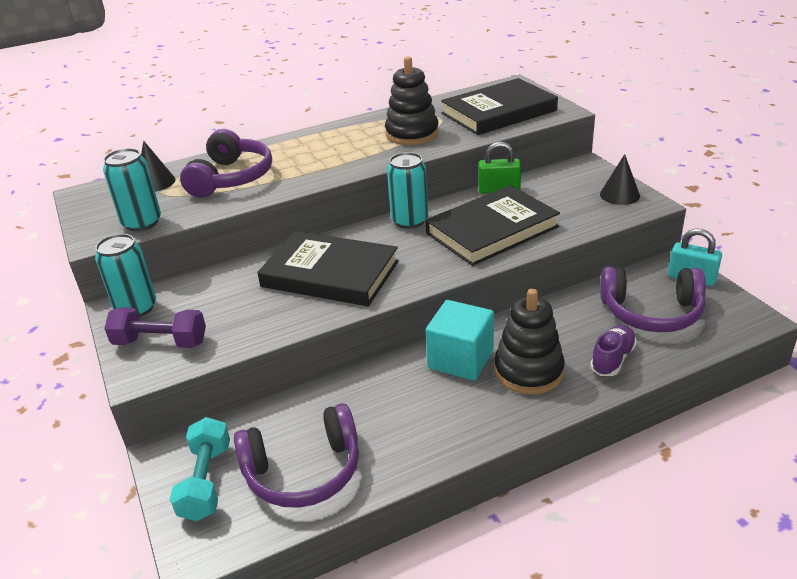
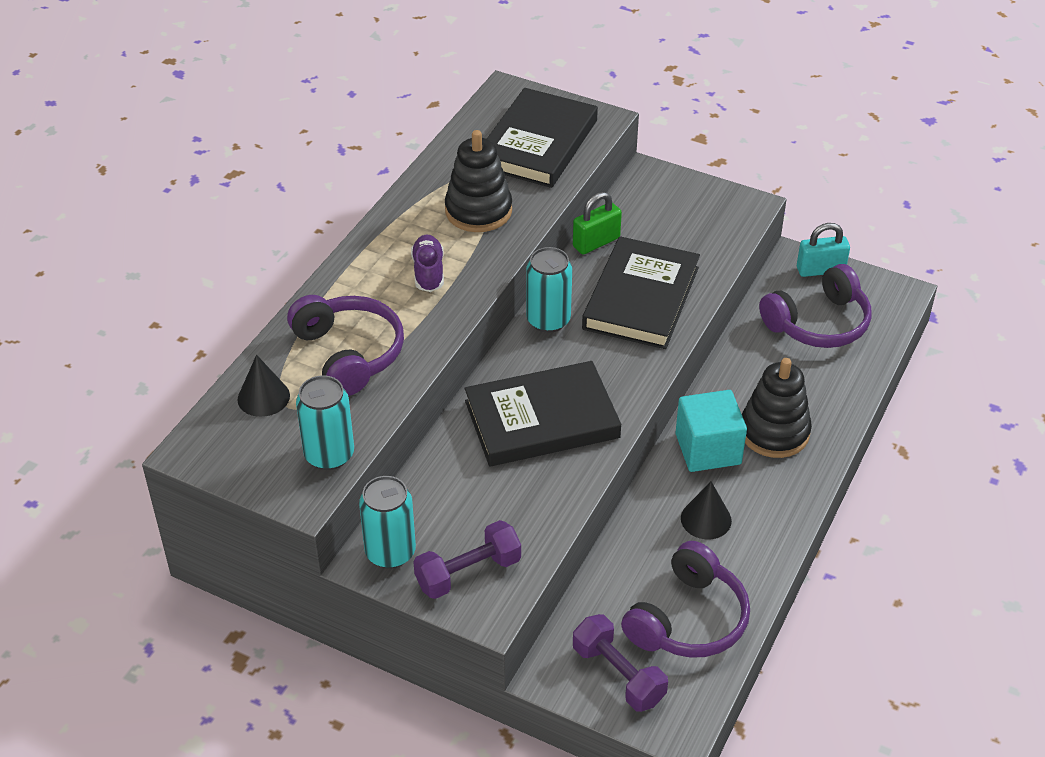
camera: 40 degrees left, 10 degrees up
(206, 482) = (618, 675): turquoise dumbbell -> purple dumbbell
(612, 359) = (828, 387): purple shoe -> purple shoe (428, 272)
(619, 195) = (716, 204): black cone -> black cone (706, 519)

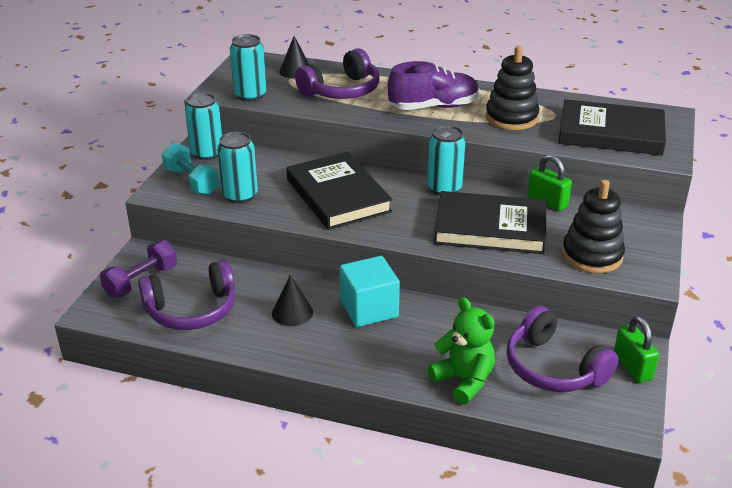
camera: 80 degrees right, 10 degrees down
(428, 272) = (433, 107): purple shoe -> purple shoe, size x1.66
(468, 573) = (191, 181): purple dumbbell -> turquoise dumbbell
(519, 519) = (240, 195): none -> turquoise can
(688, 619) = (192, 309): purple headphones -> purple headphones turned 45 degrees counterclockwise
(774, 432) = (399, 345): black stacking toy -> black stacking toy (592, 255)
(820, 270) = (632, 366): turquoise padlock -> green padlock
(833, 391) = (464, 380): none -> green teddy bear

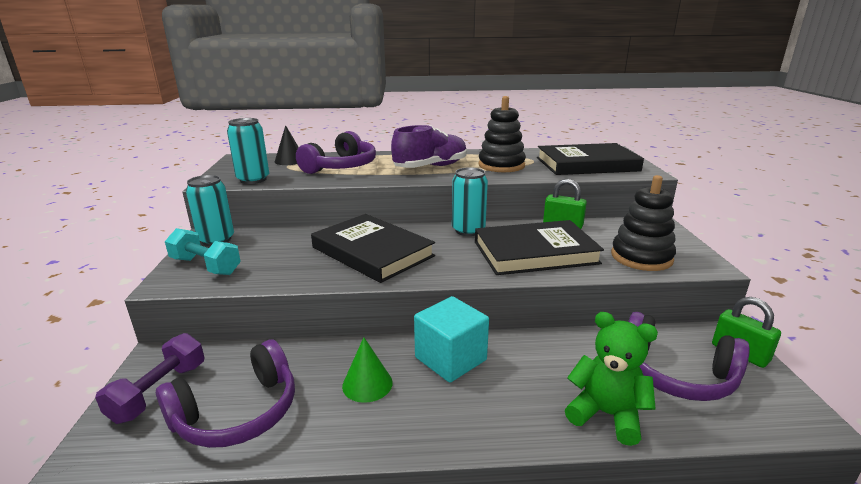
camera: 20 degrees left, 10 degrees down
(240, 195) = (267, 269): turquoise can -> none
(292, 312) = (367, 384): black cone -> green cone

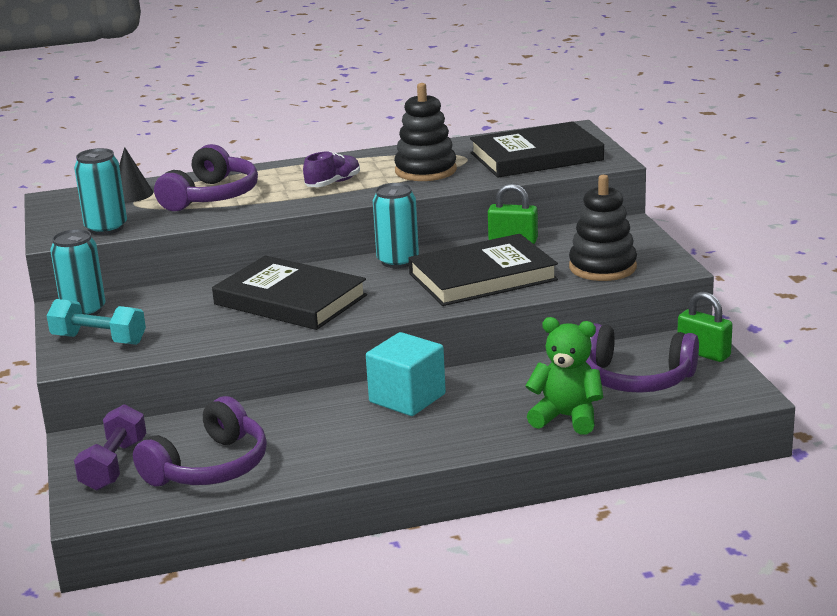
camera: 10 degrees left, 0 degrees up
(367, 384) = (328, 429): green cone -> none
(431, 167) = (333, 183): purple shoe -> purple shoe, size x0.60

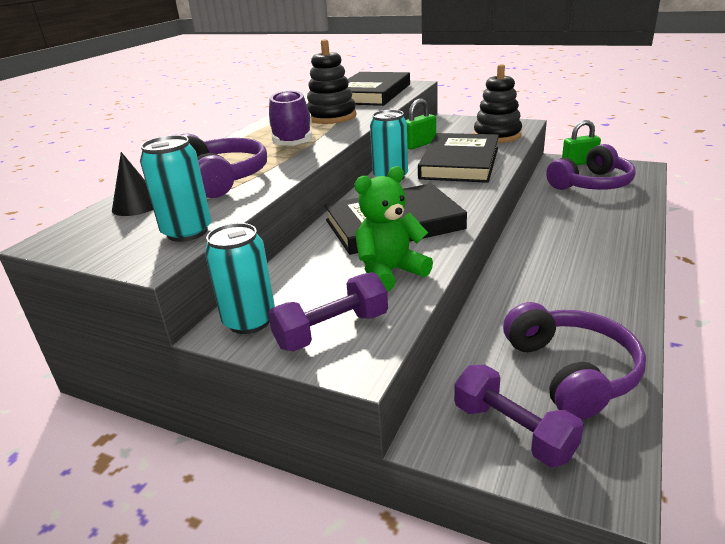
camera: 50 degrees left, 5 degrees up
(99, 340) = (332, 330): turquoise dumbbell -> purple dumbbell
(333, 183) = (293, 140): purple shoe -> purple shoe, size x1.66
(407, 398) = (537, 252): turquoise cube -> none
(566, 417) = (624, 214): green teddy bear -> green teddy bear (390, 272)

